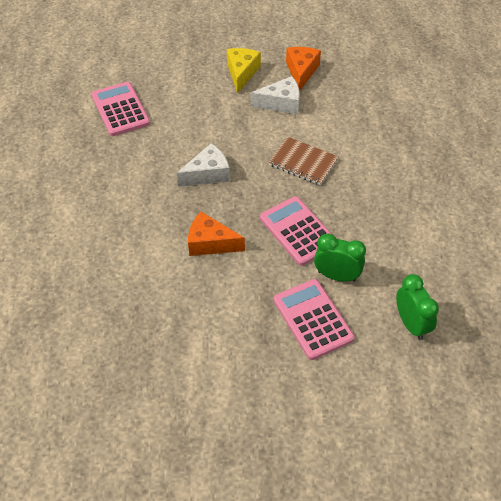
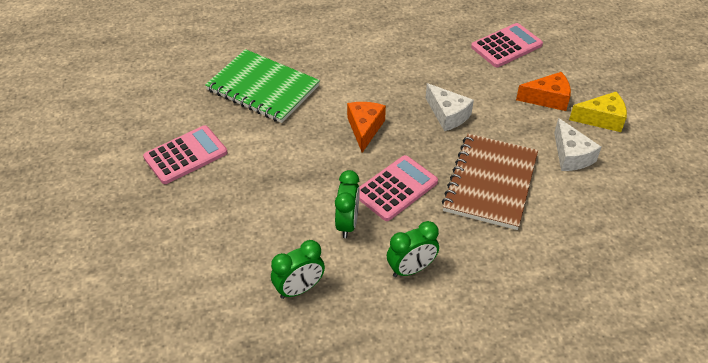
camera: 80 degrees right, 5 degrees down
(115, 330) = (263, 88): none -> green notebook
(301, 72) = (631, 167): orange cheese -> orange cheese (547, 99)
(303, 162) = (490, 183): brown notebook -> brown notebook, size x1.68
(313, 319) = (293, 210): pink calculator -> pink calculator (185, 155)
(395, 236) = (411, 269): none -> green clock

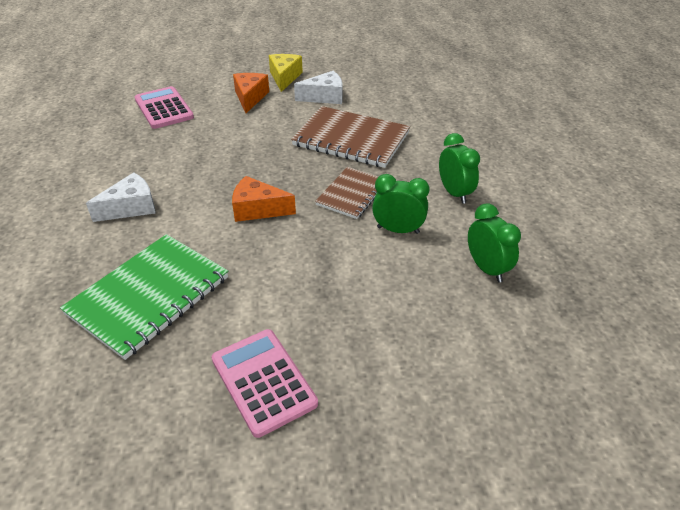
camera: 85 degrees left, 5 degrees down
(396, 188) = (351, 194): pink calculator -> brown notebook
(447, 115) = (253, 153): white cheese -> white cheese (131, 207)

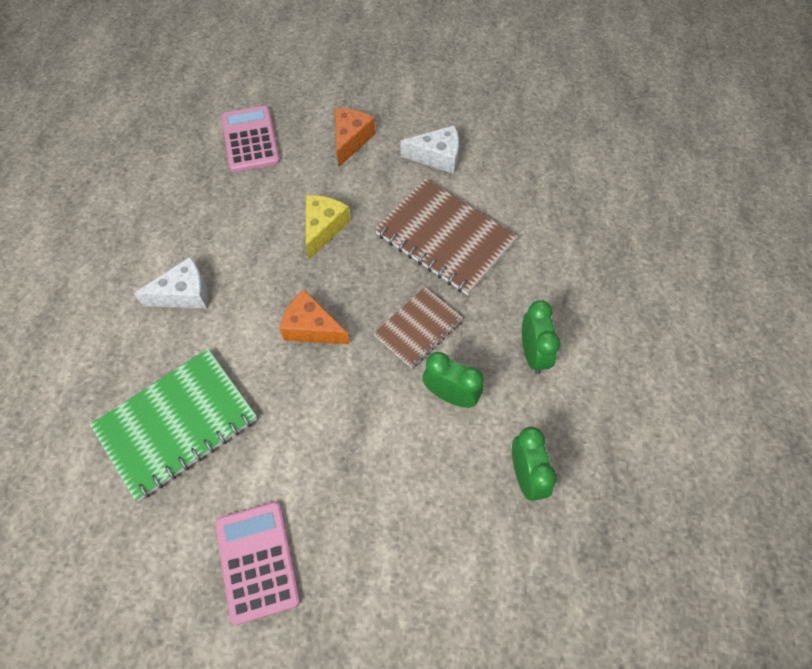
camera: 15 degrees right, 20 degrees up
(284, 78) = (400, 111): yellow cheese -> yellow cheese (323, 228)

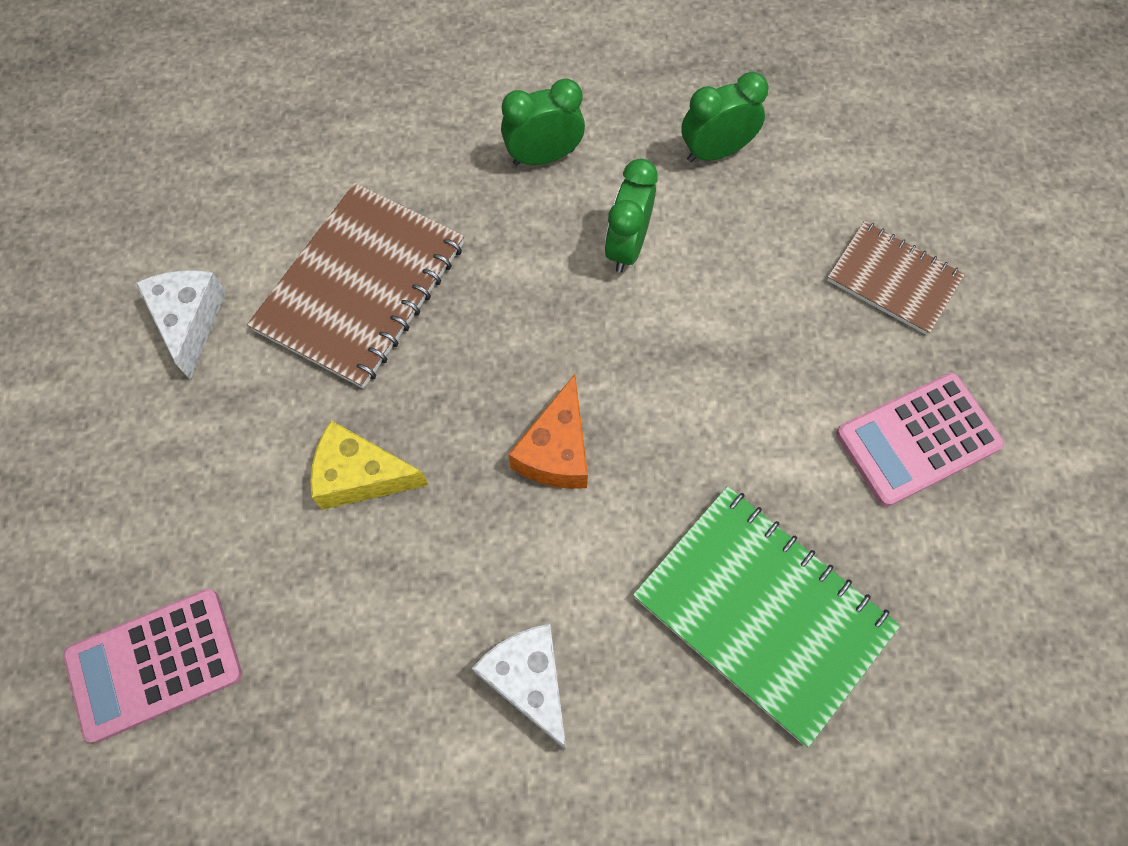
camera: 100 degrees left, 5 degrees up
(350, 140) = (153, 471): orange cheese -> none
(418, 328) = (529, 301): brown notebook -> brown notebook (893, 280)

